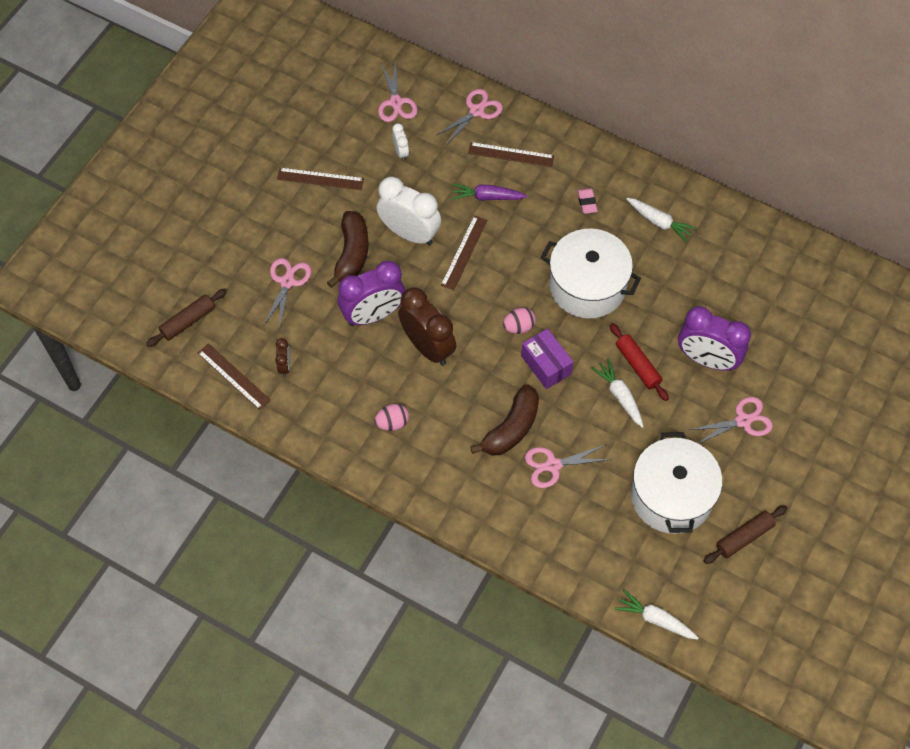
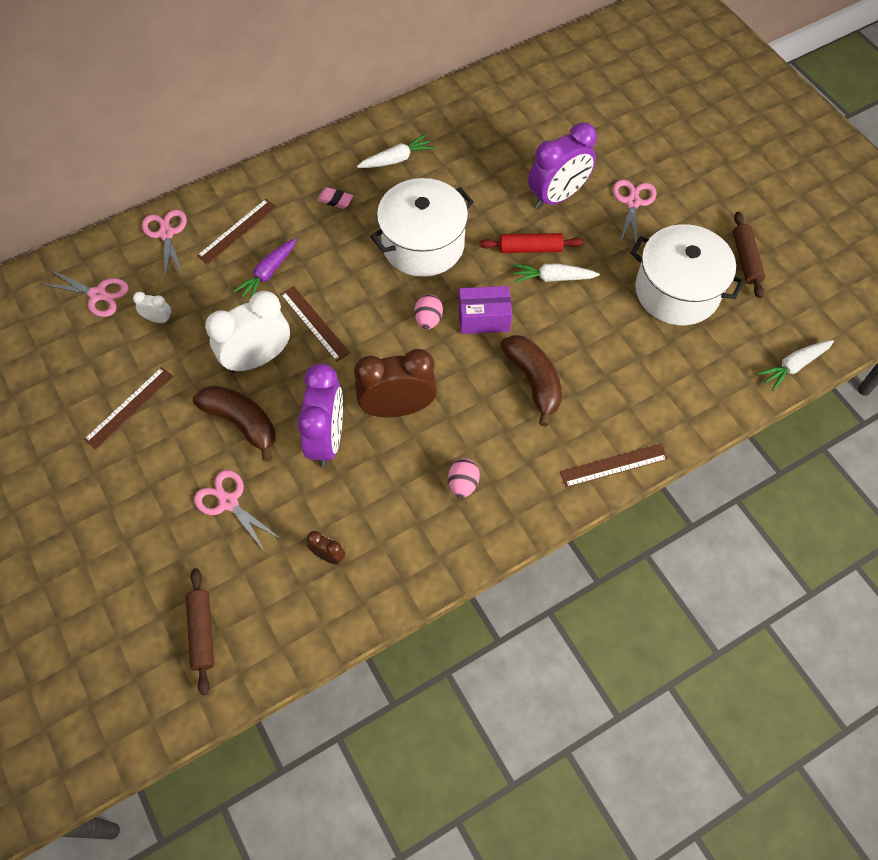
camera: 60 degrees left, 0 degrees up
(233, 376) = (305, 617): brown ruler -> brown ruler (614, 465)
(553, 465) = (593, 367): pink scissors -> none

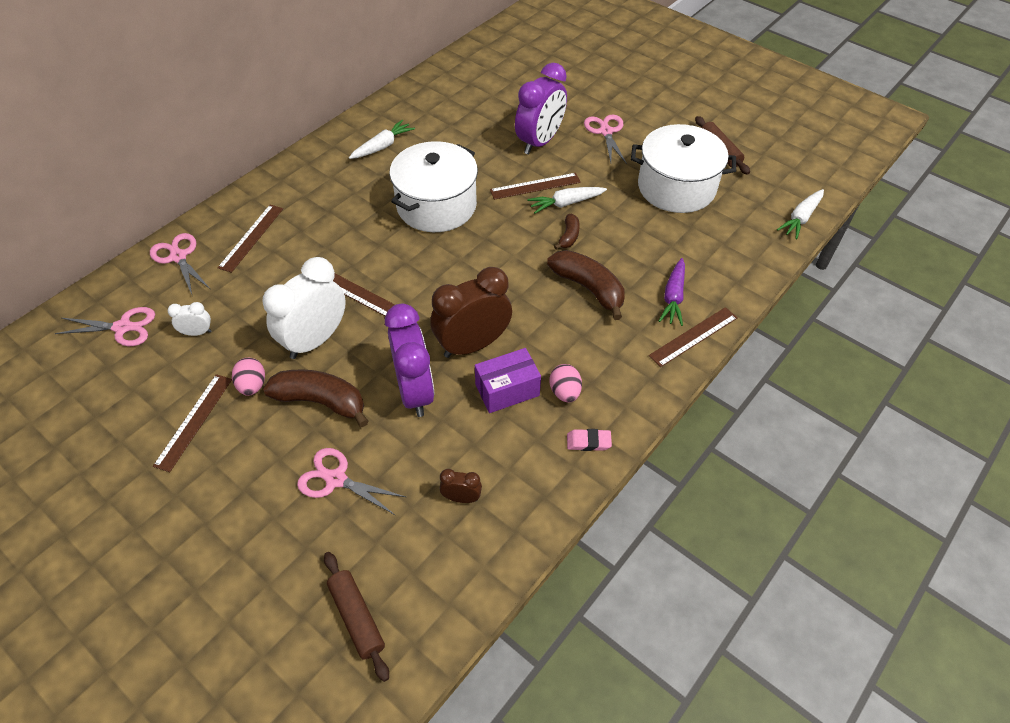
camera: 20 degrees left, 10 degrees down
(268, 273) = (296, 265): purple carrot -> purple carrot (673, 297)
(335, 200) = (338, 190): pink eraser -> pink eraser (588, 442)
(428, 320) = (469, 264): pink egg -> pink egg (252, 385)
(484, 319) = (519, 250): purple box -> purple box (507, 390)
(530, 248) = (535, 186): red rolling pin -> brown ruler
(539, 317) = (569, 236): none -> brown banana

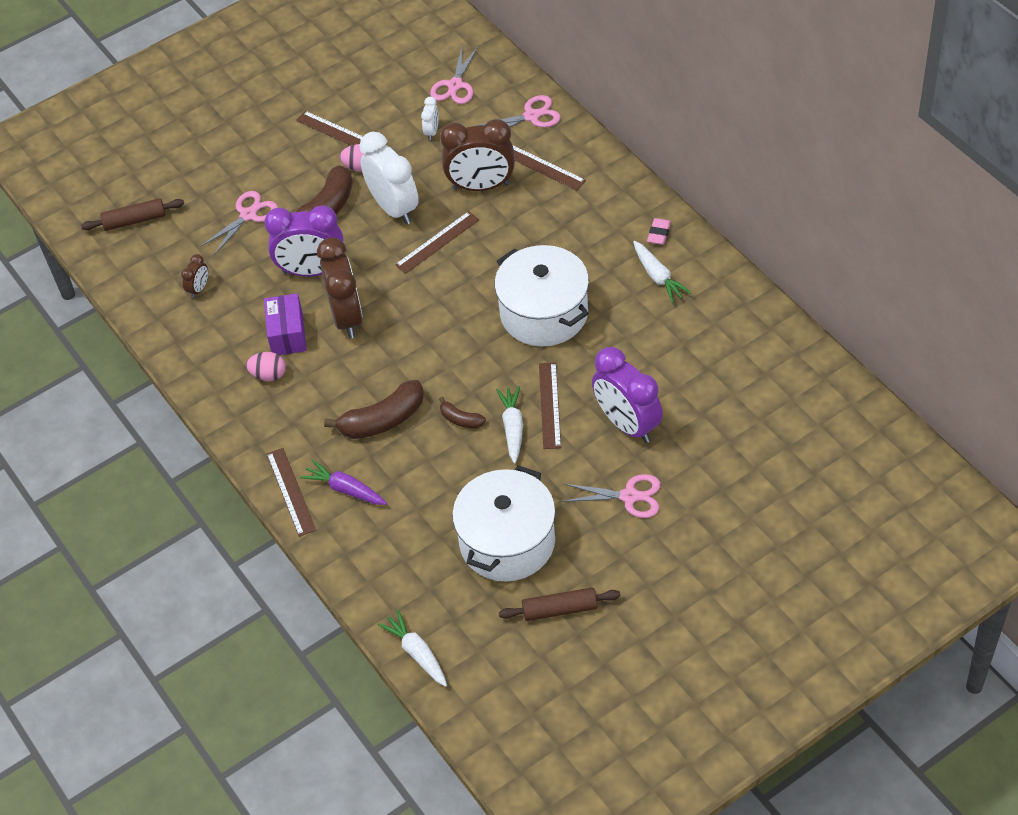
camera: 110 degrees right, 0 degrees up
(279, 276) = (481, 186): none -> brown clock
(588, 442) = (212, 381): pink eraser -> pink eraser (659, 233)

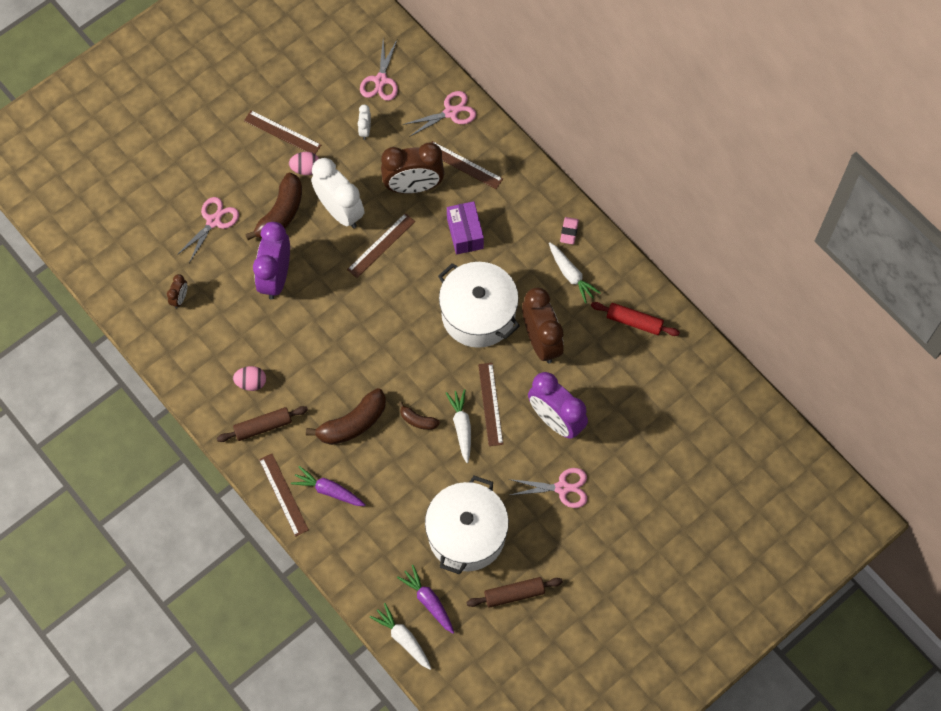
camera: 10 degrees left, 15 degrees up
(134, 220) = (114, 229): brown rolling pin -> brown rolling pin (263, 426)
(287, 334) = (262, 342): purple box -> purple box (465, 233)
(312, 271) = (276, 277): purple clock -> purple clock turned 105 degrees clockwise
(346, 317) = (311, 323): brown clock -> brown clock (541, 341)
(452, 613) = (428, 601): none -> purple carrot
(730, 325) = (634, 322): none -> red rolling pin

